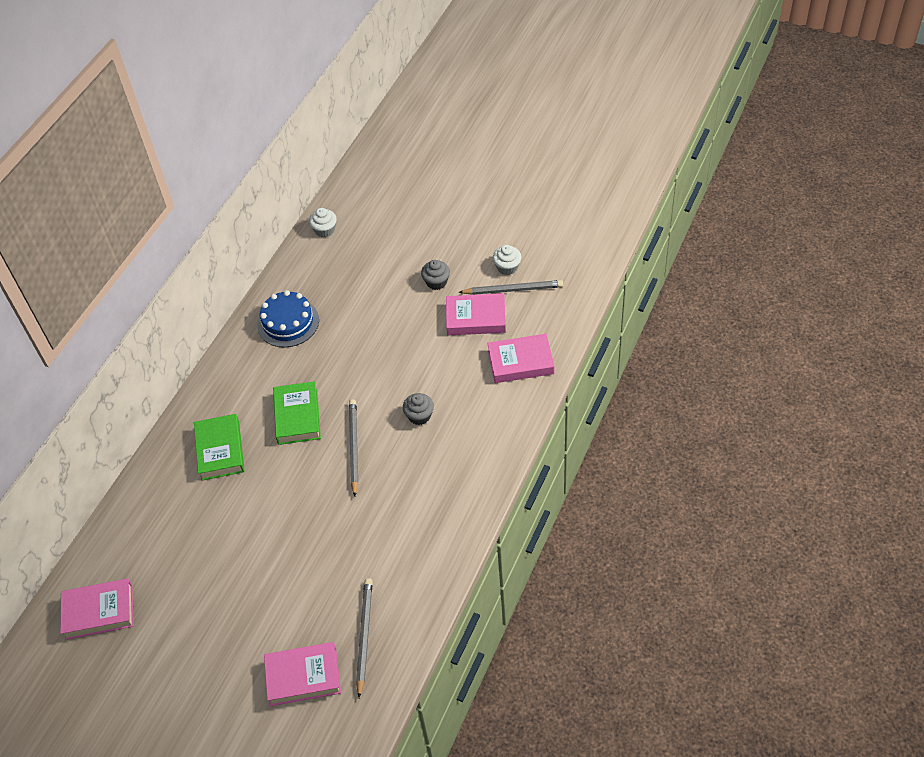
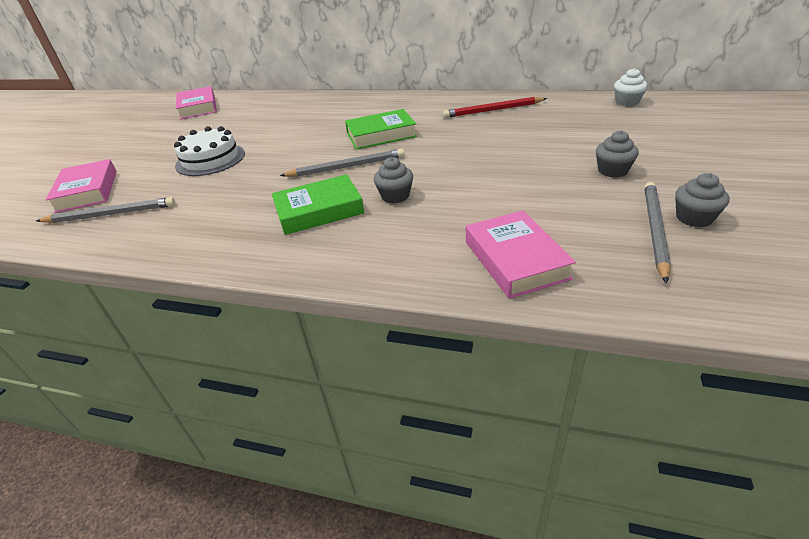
camera: 80 degrees right, 15 degrees down
(220, 450) = (339, 114): green book -> green book (319, 210)
(280, 567) = (210, 159): none -> white cake
(288, 322) = (493, 110): blue cake -> red pencil
(476, 318) = (573, 208): pink book -> none
(507, 267) = (694, 218): white cupcake -> grey cupcake
(513, 289) = (654, 230): grey pencil -> grey pencil turned 150 degrees counterclockwise

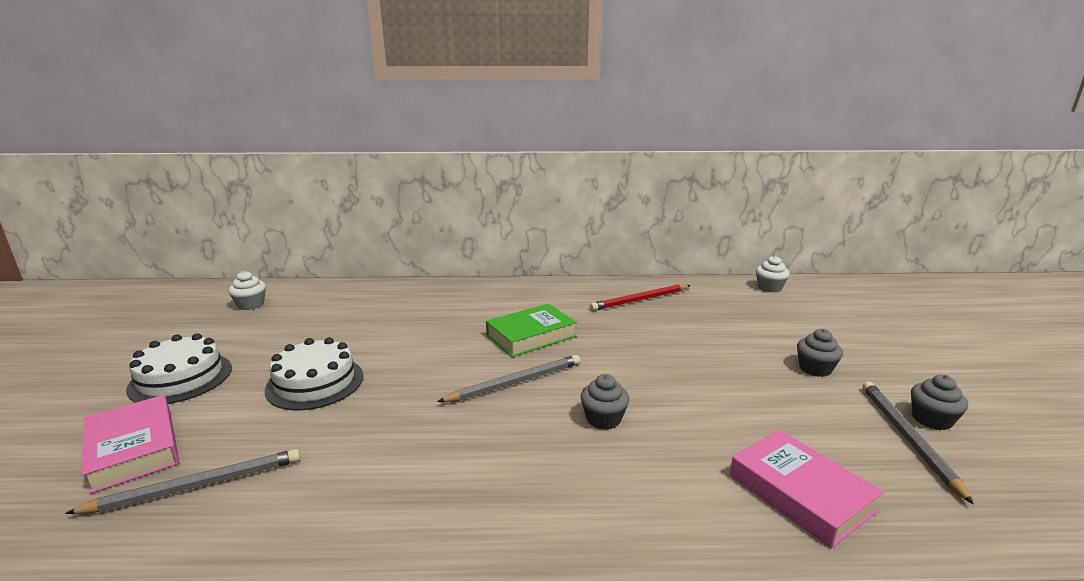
camera: 20 degrees left, 15 degrees down
(132, 152) = (181, 378): none -> white cake
(198, 107) = (251, 305): pink book -> white cupcake
(319, 210) = (519, 449): green book -> none

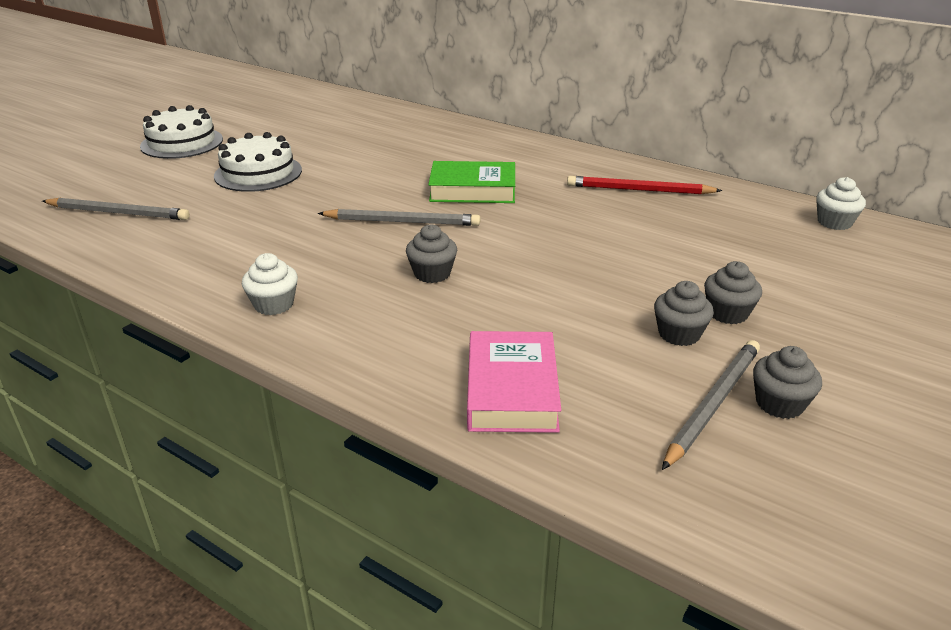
camera: 35 degrees right, 10 degrees up
(133, 449) = (110, 179): pink book -> none
(251, 305) = (286, 101): white cupcake -> white cupcake (274, 304)
(816, 396) = (679, 334): none -> grey cupcake

